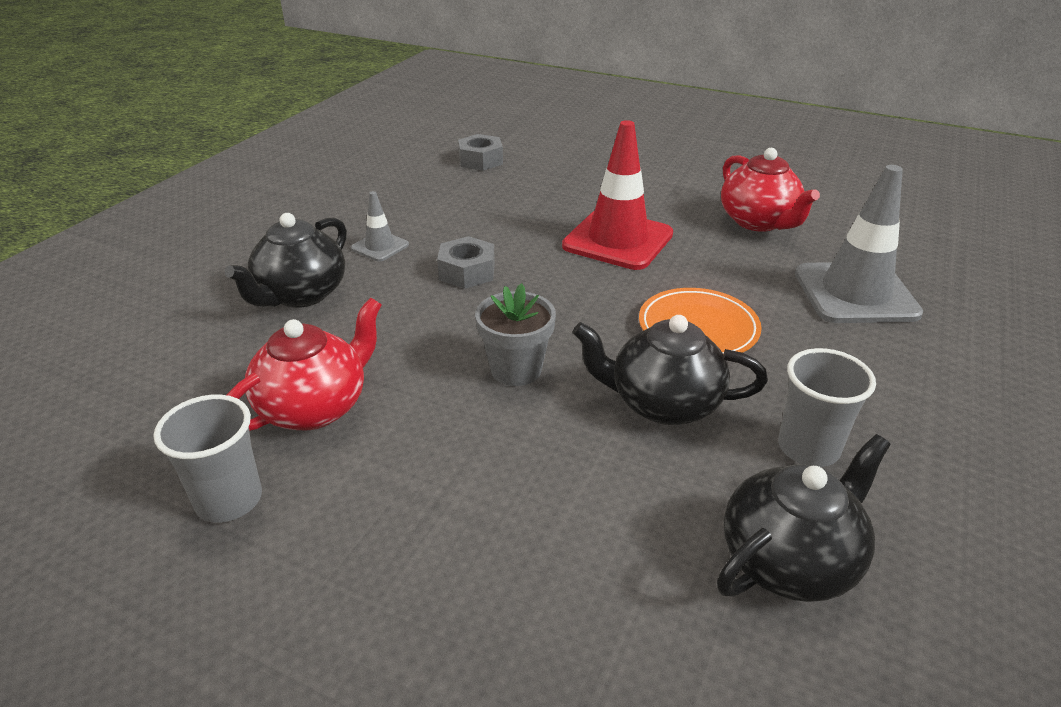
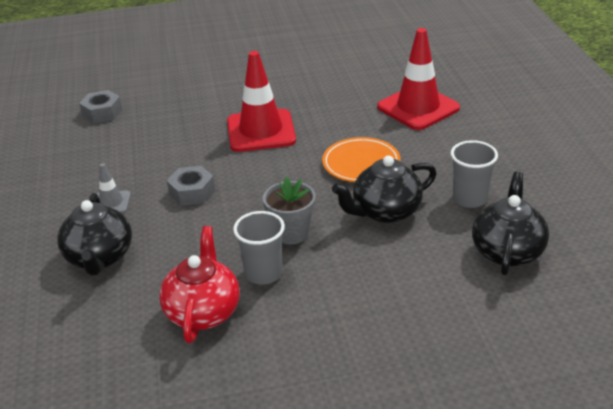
camera: 35 degrees left, 0 degrees up
(229, 500) = (221, 380): grey cup -> grey cup (263, 273)
(758, 222) = (328, 85): red teapot -> none
(855, 293) = (418, 108): grey traffic cone -> red traffic cone

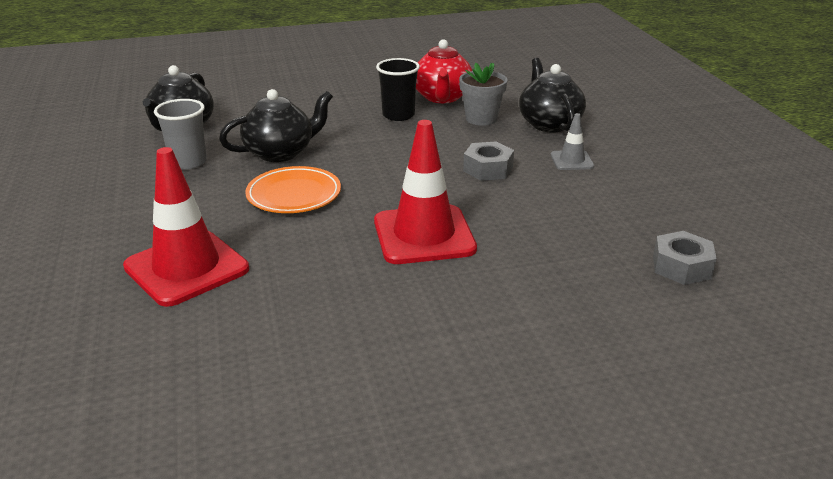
camera: 175 degrees right, 5 degrees down
(263, 273) = (398, 115): grey cup -> black cup
(291, 233) = (375, 138): grey flower pot -> grey flower pot (481, 119)

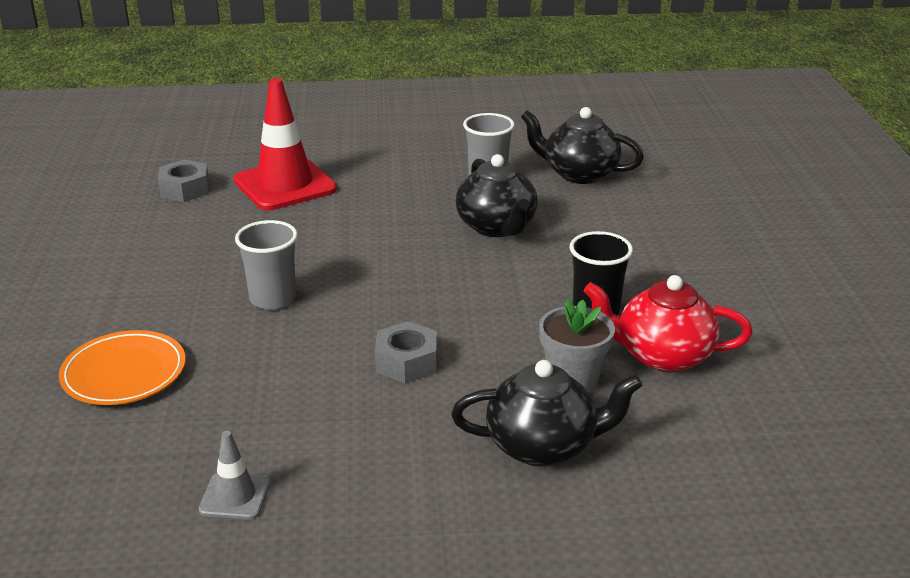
camera: 100 degrees right, 0 degrees up
(294, 195) = (393, 232): orange plate -> orange plate (124, 373)
(424, 235) = (273, 299): red traffic cone -> grey cup
(572, 161) = (406, 440): grey traffic cone -> grey traffic cone (235, 496)
(681, 267) = (102, 464): grey nut -> grey nut (185, 189)

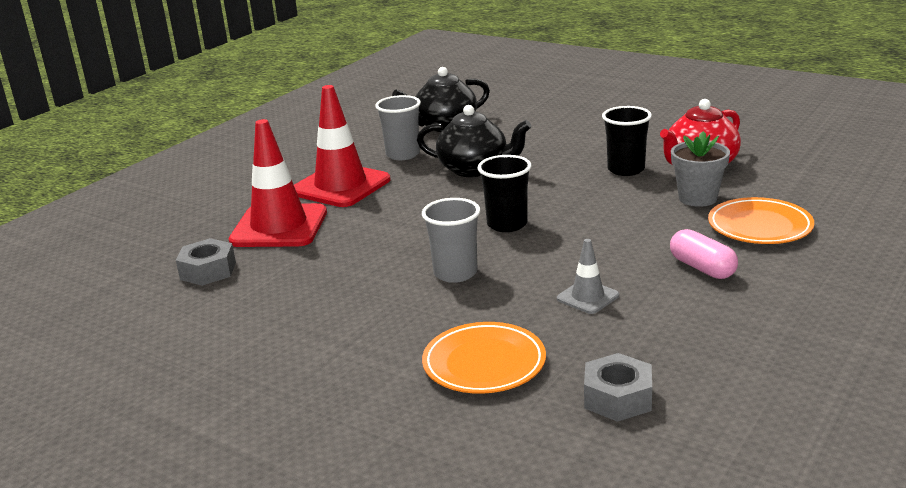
camera: 50 degrees left, 5 degrees down
(235, 496) = (713, 349): grey traffic cone -> grey traffic cone (587, 297)
(389, 179) = (340, 186): none -> red traffic cone
(394, 289) = (507, 224): none -> black cup
(404, 436) = (702, 268): none -> pink capsule
(406, 362) = (611, 244): grey nut -> grey nut (617, 398)
(543, 446) = (760, 226): black teapot -> orange plate

